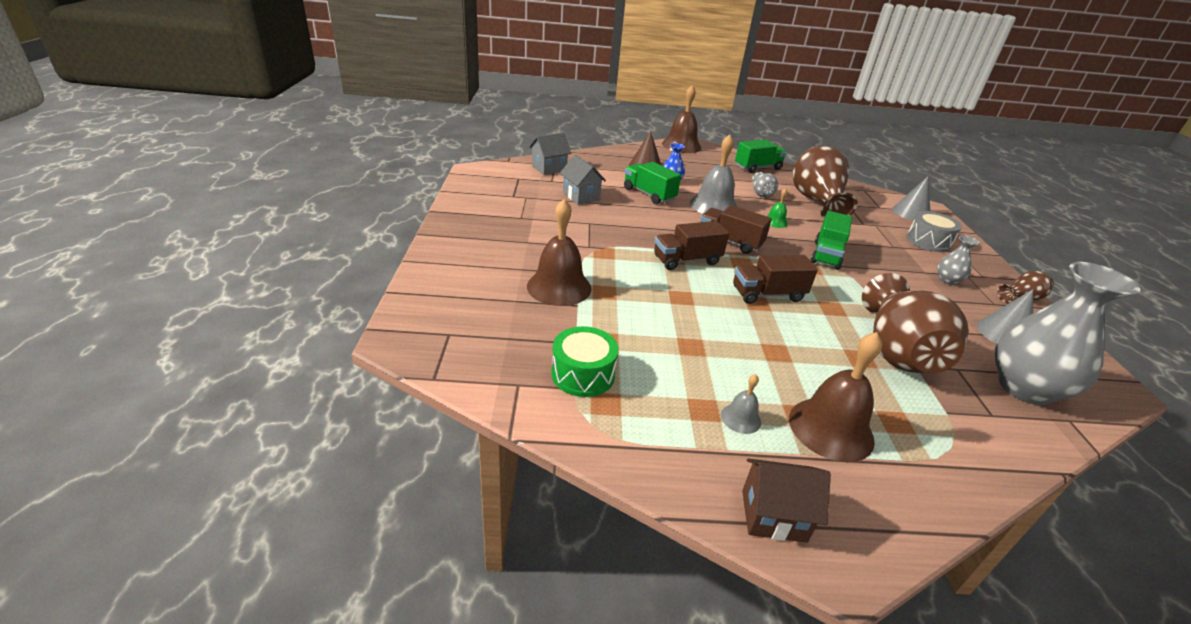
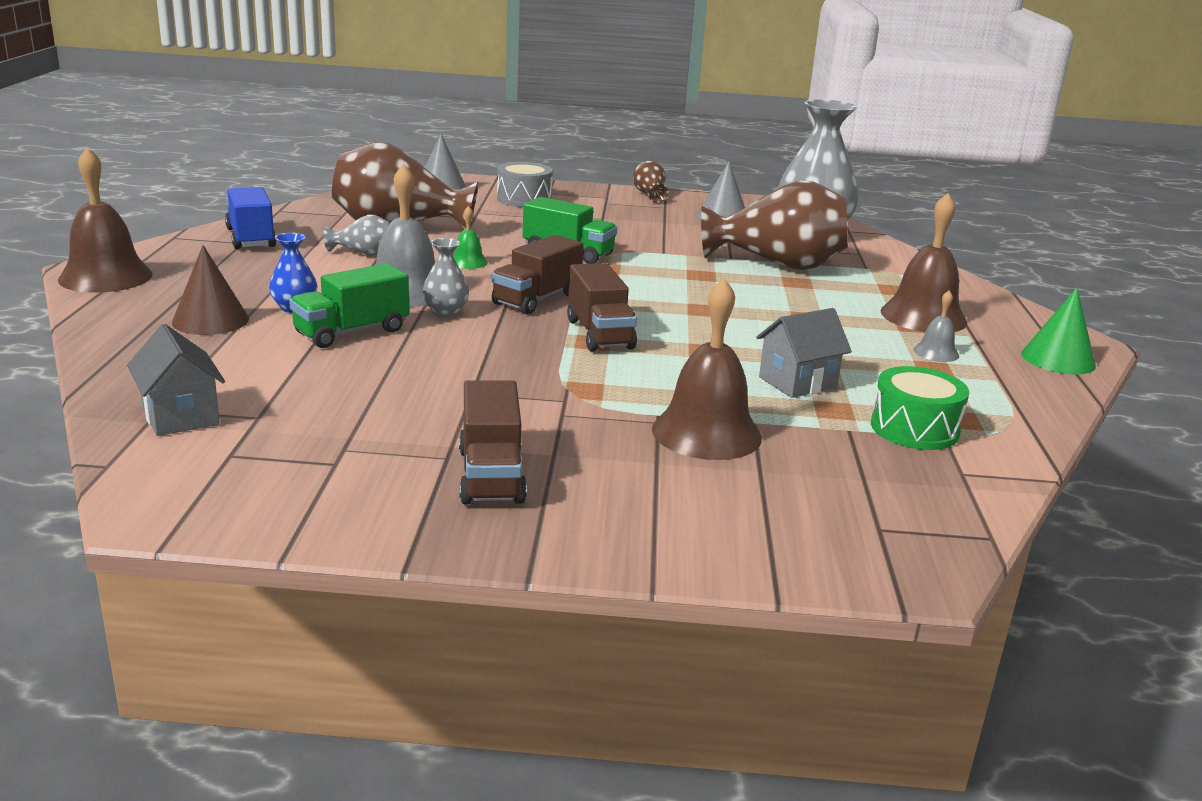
camera: 85 degrees left, 10 degrees down
(581, 196) = (350, 392): grey house -> grey house (797, 382)
(757, 168) = (251, 238): green truck -> blue truck
(768, 294) = (681, 300): brown truck -> brown truck (491, 475)
(773, 516) = (1058, 359): brown house -> green cone
(947, 280) = (620, 213): grey vase -> grey vase (445, 312)

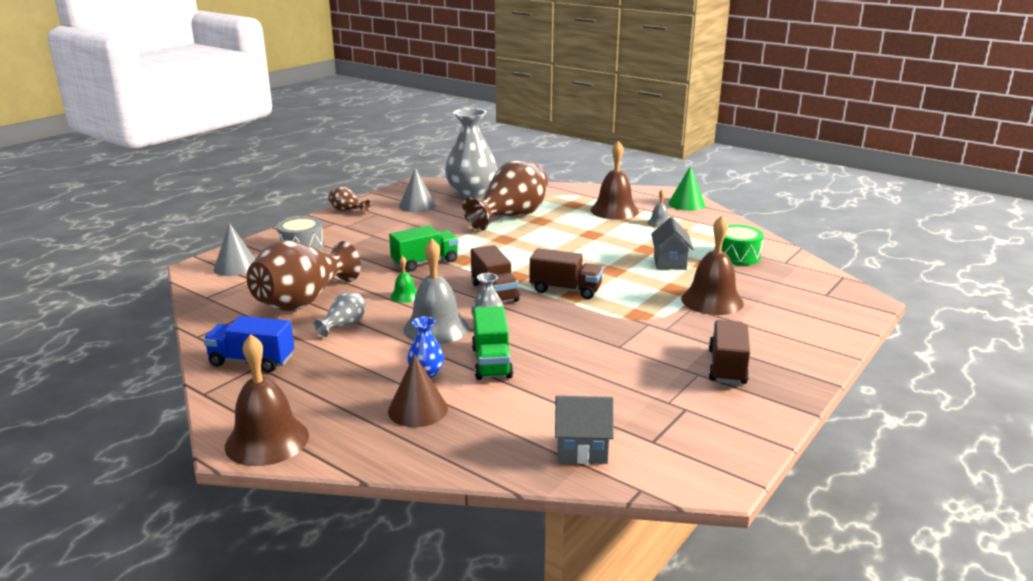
camera: 55 degrees left, 0 degrees up
(491, 475) = (727, 367): brown truck -> brown truck turned 105 degrees counterclockwise

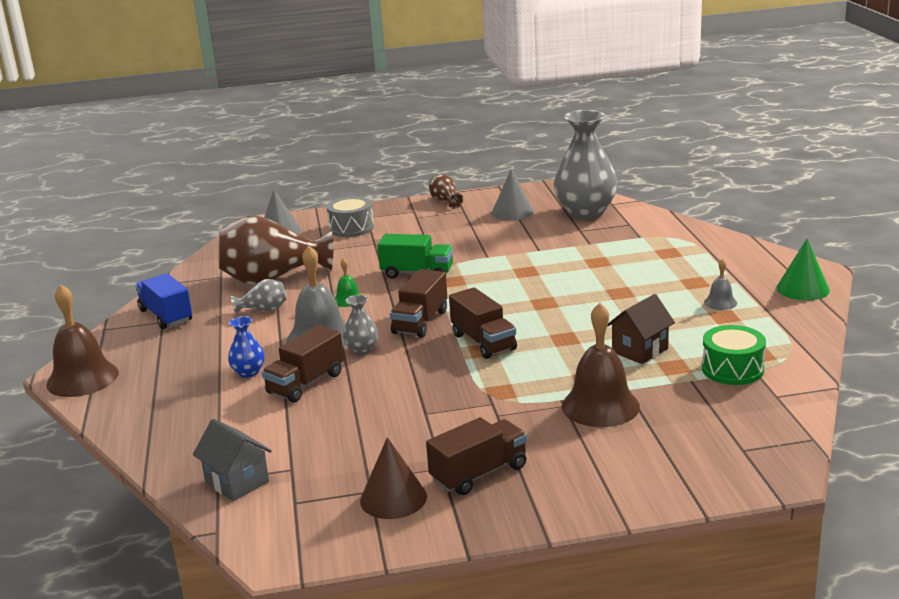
camera: 45 degrees right, 0 degrees up
(417, 409) = (194, 398): brown cone -> brown cone (393, 498)
(491, 362) = (306, 383): green truck -> brown truck
(510, 217) = (575, 249): brown vase -> none
(614, 210) = (699, 272): brown bell -> none
(670, 262) = (640, 350): grey house -> brown house

